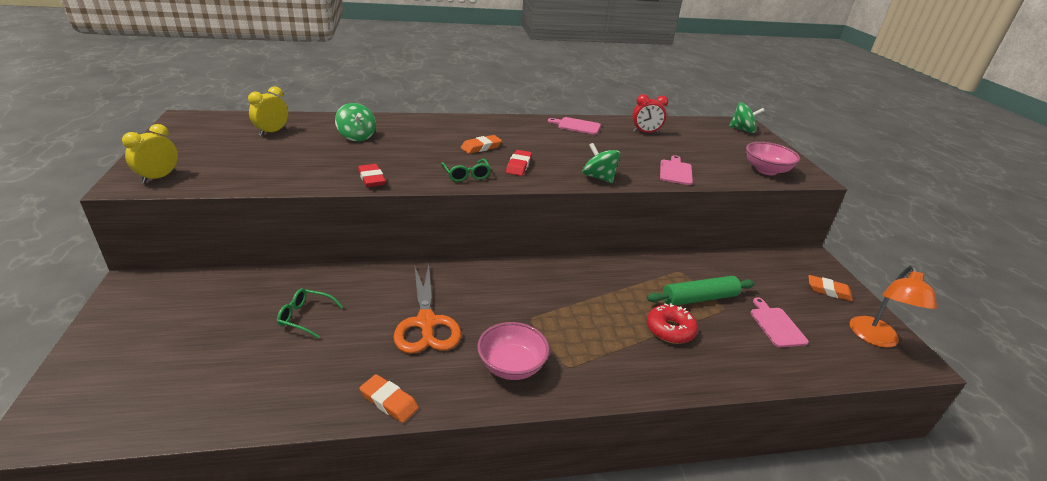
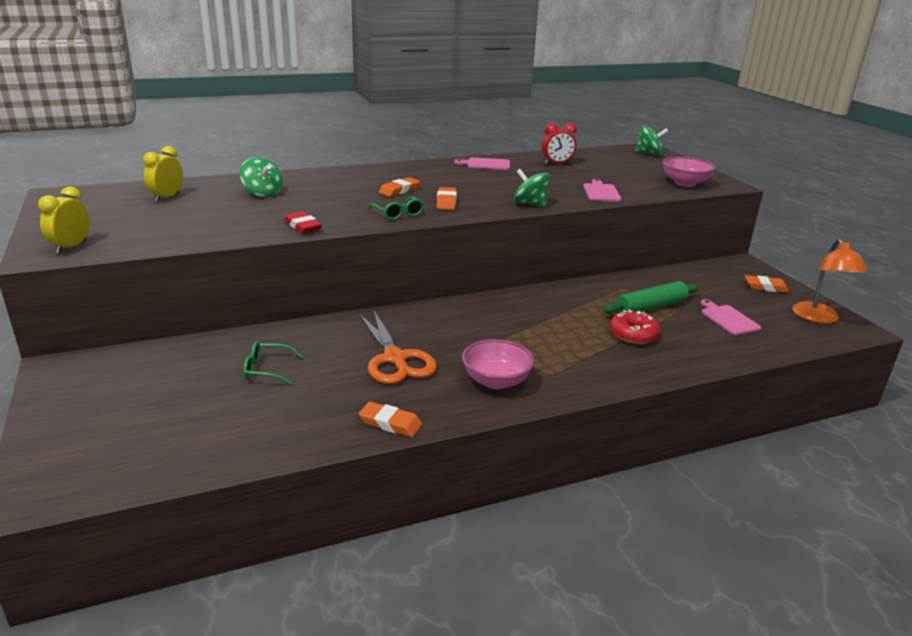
camera: 10 degrees left, 5 degrees down
(519, 166) = (446, 202): red eraser -> orange eraser

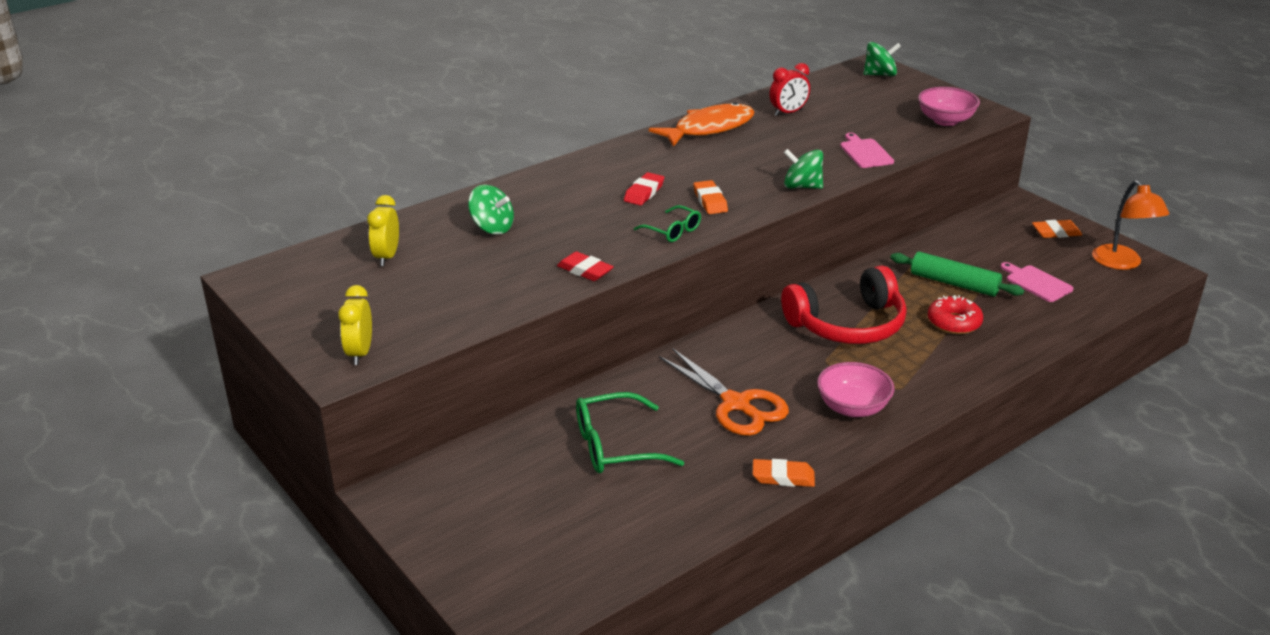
camera: 15 degrees left, 5 degrees up
(267, 370) = (615, 446): green glasses -> green glasses, size x1.69
(399, 190) = (644, 193): orange eraser -> red eraser
(486, 164) = (709, 128): pink cutting board -> orange fish
(536, 320) = (847, 324): none -> red headphones
(650, 307) = (954, 283): green rolling pin -> green rolling pin turned 75 degrees clockwise

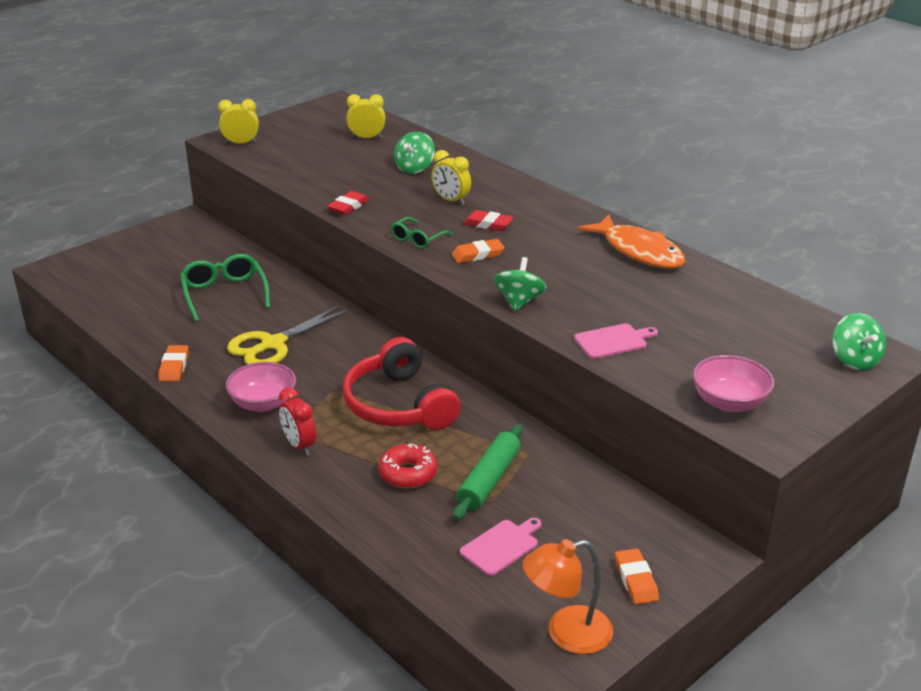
camera: 85 degrees right, 0 degrees up
(583, 209) = (451, 200): none -> yellow clock
(736, 404) = (273, 344): orange scissors -> yellow scissors
(788, 112) = (701, 295): red clock -> red clock (299, 446)

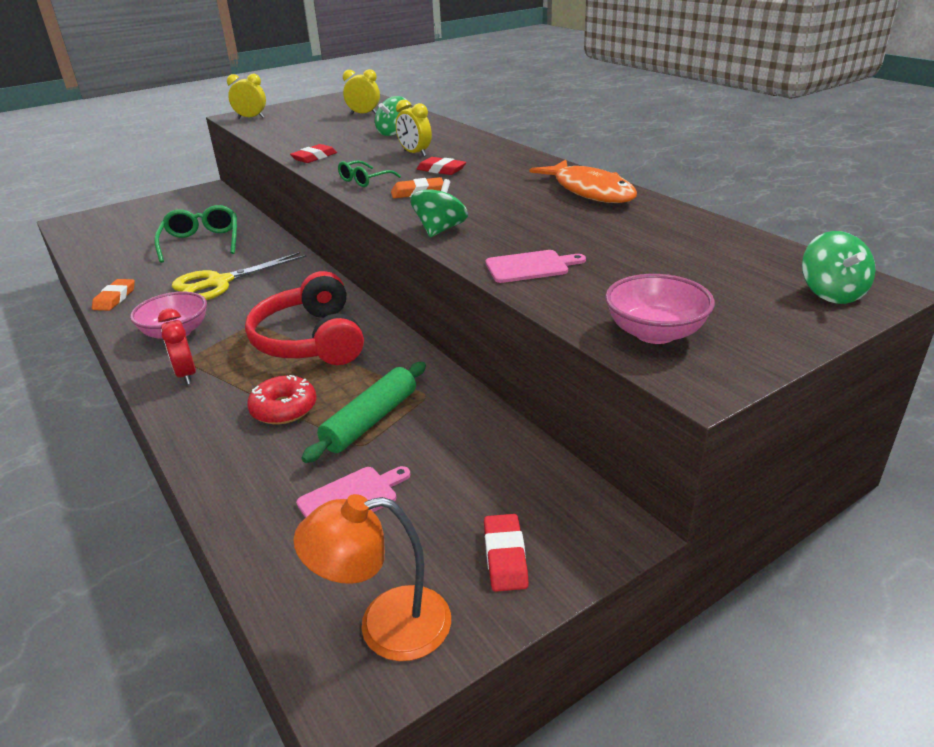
camera: 10 degrees right, 0 degrees up
(636, 580) = (505, 556): orange eraser -> red eraser

